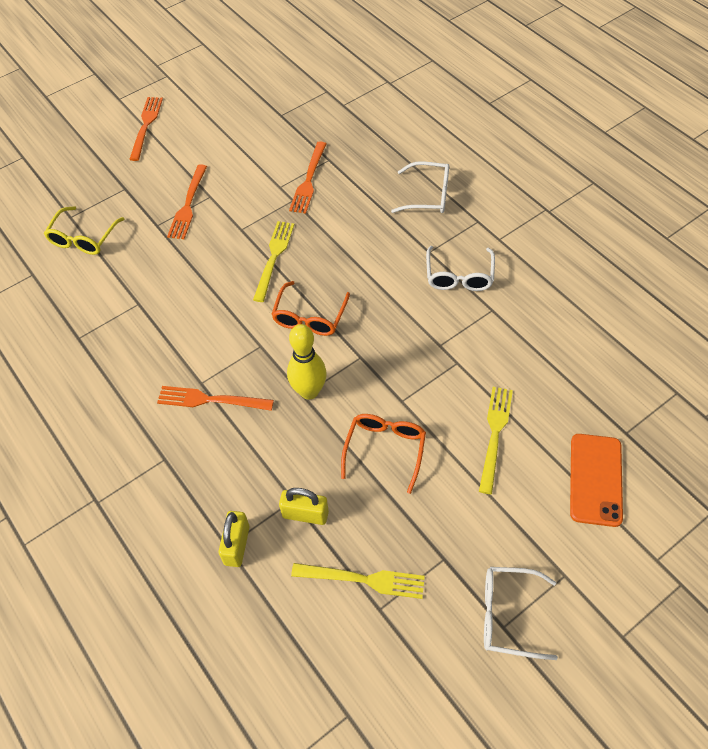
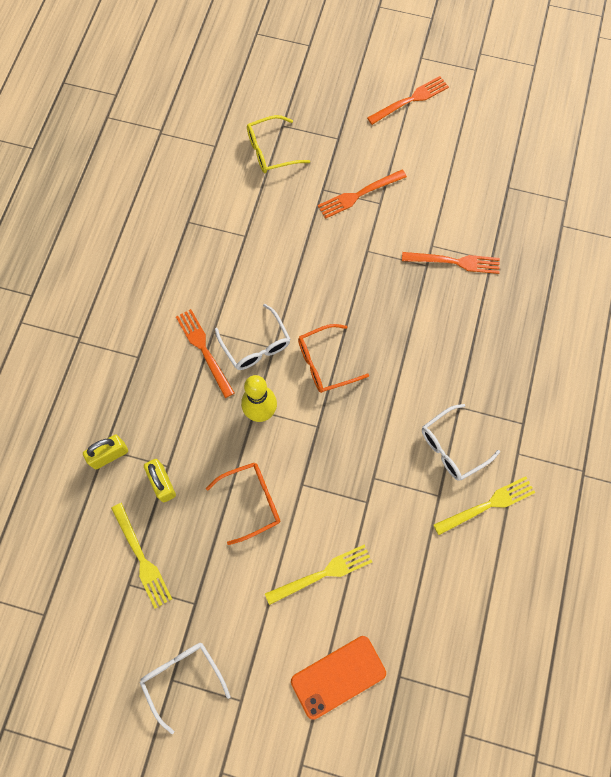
camera: 50 degrees right, 15 degrees up
(274, 257) = (360, 295): yellow fork -> yellow fork (488, 504)
(308, 181) = (455, 262): orange fork -> orange fork turned 150 degrees counterclockwise
(428, 195) = (518, 365): white glasses -> white glasses (256, 345)

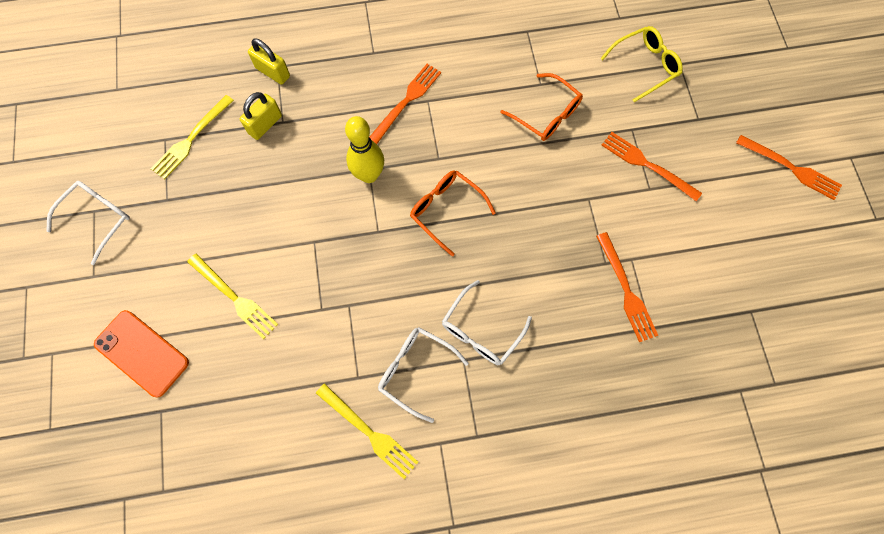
camera: 65 degrees right, 0 degrees up
(251, 501) = (279, 205): orange glasses -> orange glasses (546, 114)
(256, 345) = (433, 142): white glasses -> white glasses (481, 331)
(271, 151) = (645, 66): yellow glasses -> yellow glasses turned 105 degrees clockwise

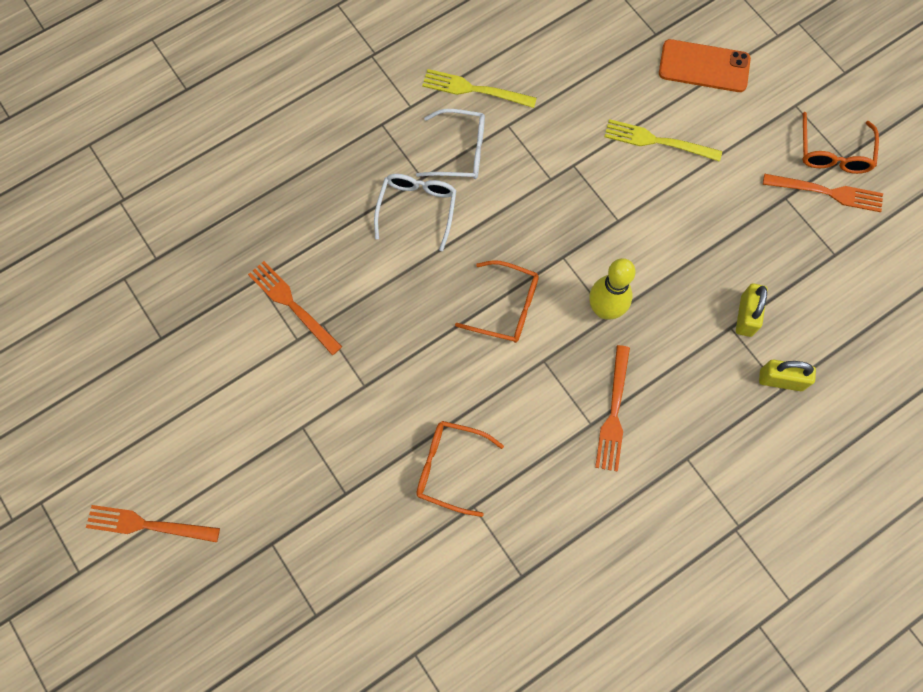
camera: 155 degrees right, 0 degrees up
(98, 219) = (833, 153): white glasses -> orange glasses
(190, 140) = (808, 265): yellow fork -> none
(645, 66) = (358, 591): yellow glasses -> none
(646, 164) = (315, 455): orange fork -> orange fork (828, 192)

